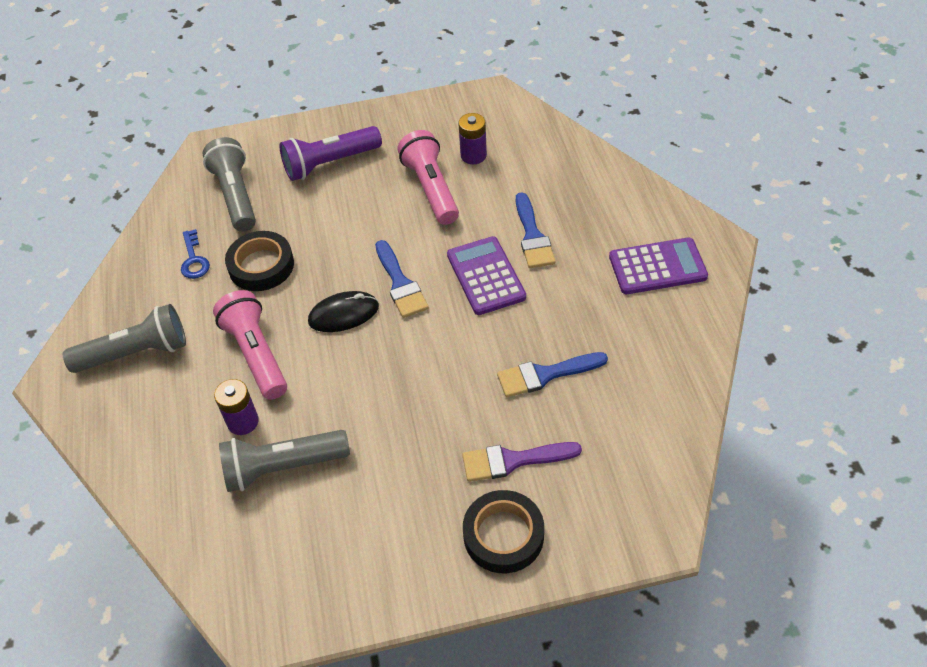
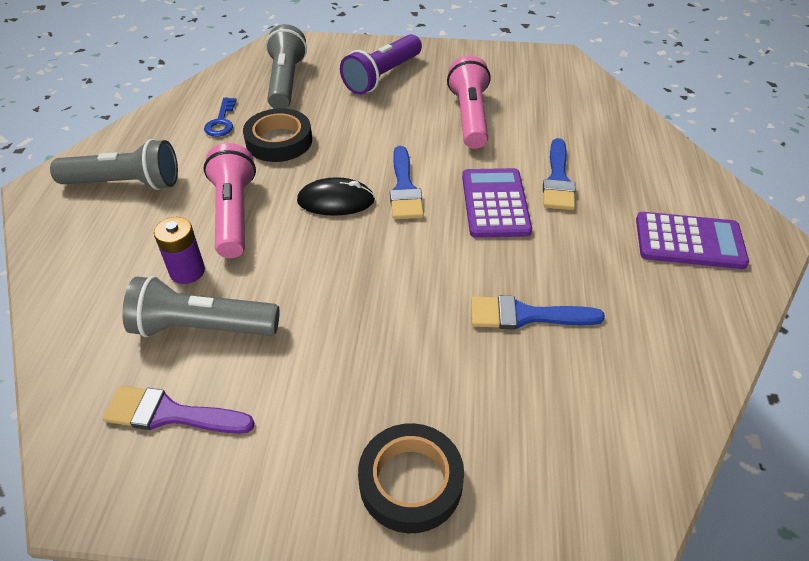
camera: 15 degrees right, 5 degrees down
(330, 163) = (382, 77): purple flashlight -> purple flashlight turned 45 degrees counterclockwise
(473, 155) = (522, 99): purple battery -> none
(513, 460) = (455, 397): purple brush -> purple brush (170, 414)

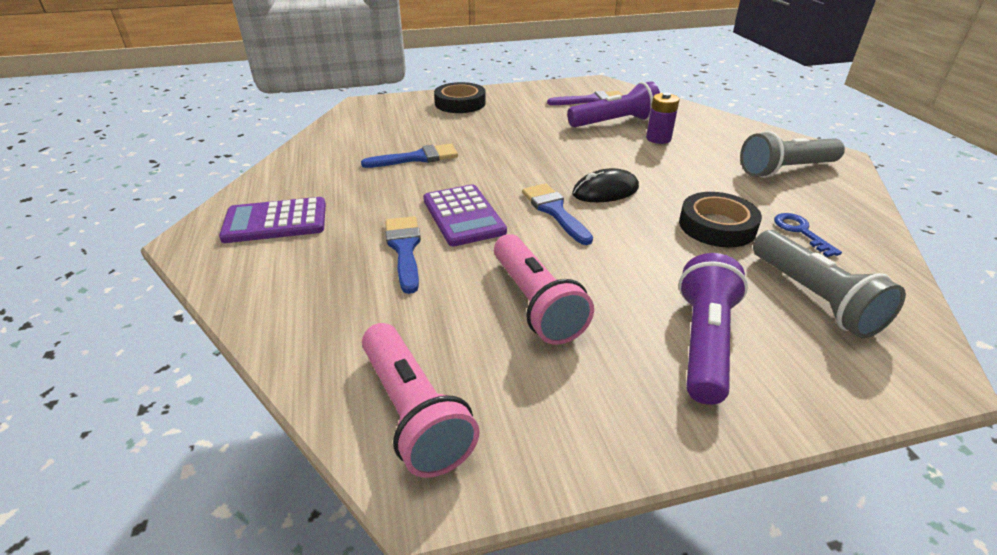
camera: 160 degrees right, 10 degrees down
(202, 328) = (615, 122): grey flashlight -> purple flashlight
(233, 214) = (674, 169): pink flashlight -> pink flashlight (414, 413)

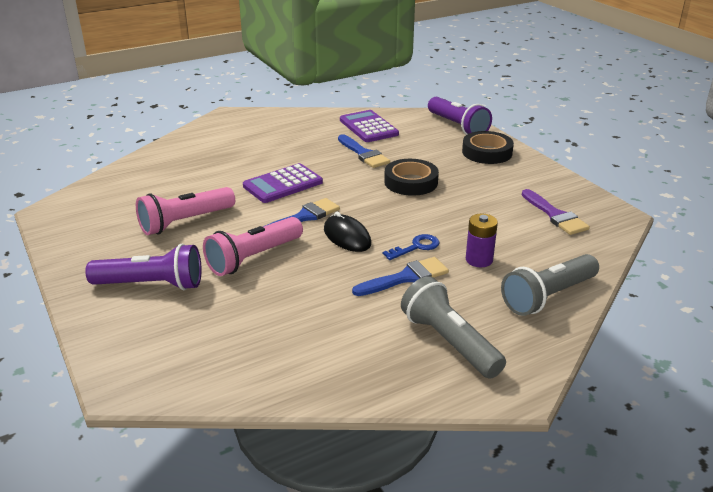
camera: 75 degrees right, 5 degrees down
(275, 221) = (254, 130): purple calculator -> purple calculator (368, 127)
(404, 249) = (235, 172): blue brush -> blue brush (406, 278)
(414, 413) = (93, 200): pink flashlight -> pink flashlight (253, 258)
(615, 122) = (503, 233): purple flashlight -> purple flashlight (458, 126)
(717, 226) = (307, 293): black tape -> black tape (411, 182)
(800, 232) = (313, 340): blue key -> blue key (416, 247)
(814, 298) = (209, 338): grey flashlight -> grey flashlight (548, 297)

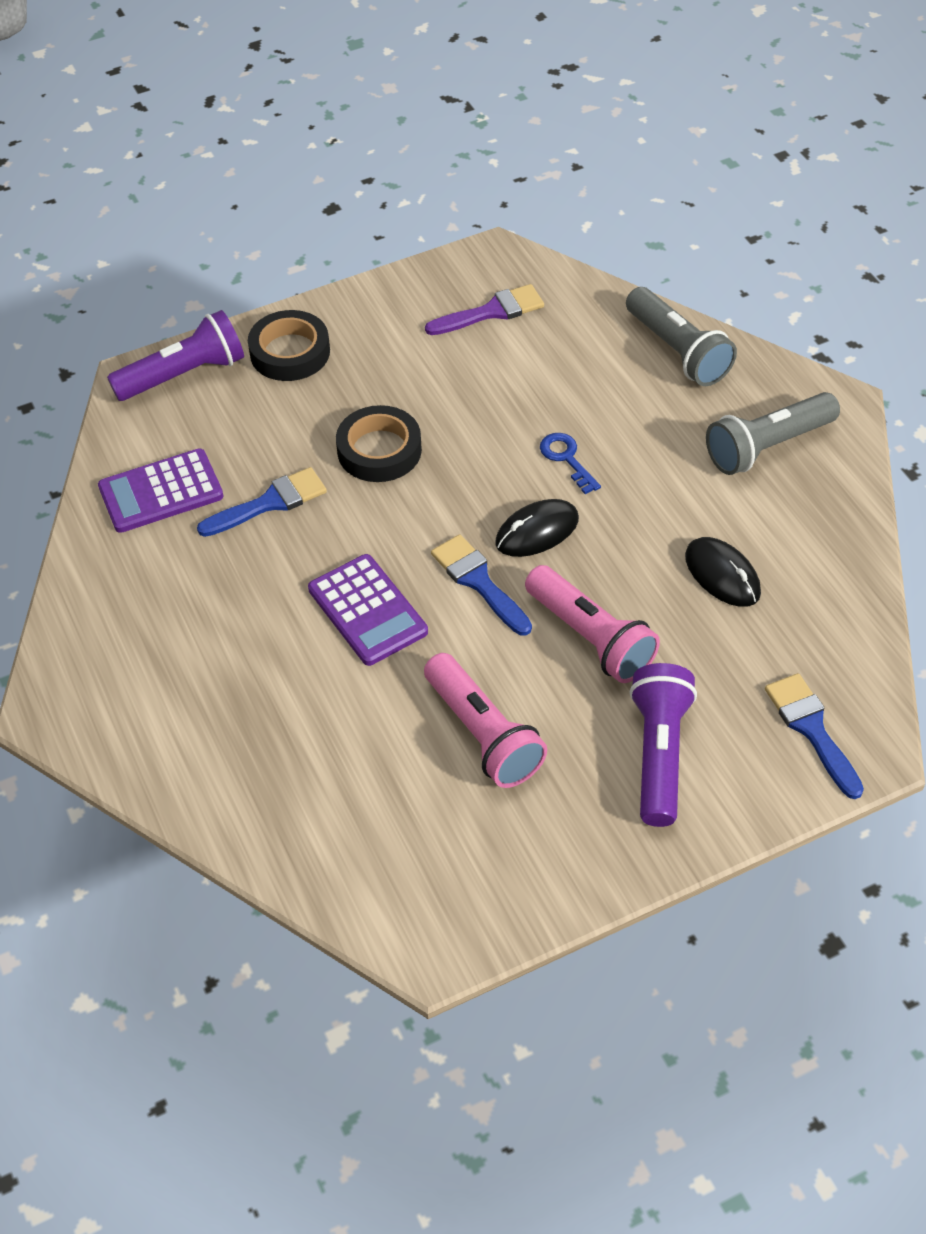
camera: 85 degrees left, 20 degrees up
(307, 315) = (722, 575): none -> black mouse
(406, 278) = (639, 475): blue brush -> blue brush (811, 729)
(479, 260) = (599, 400): purple battery -> none

